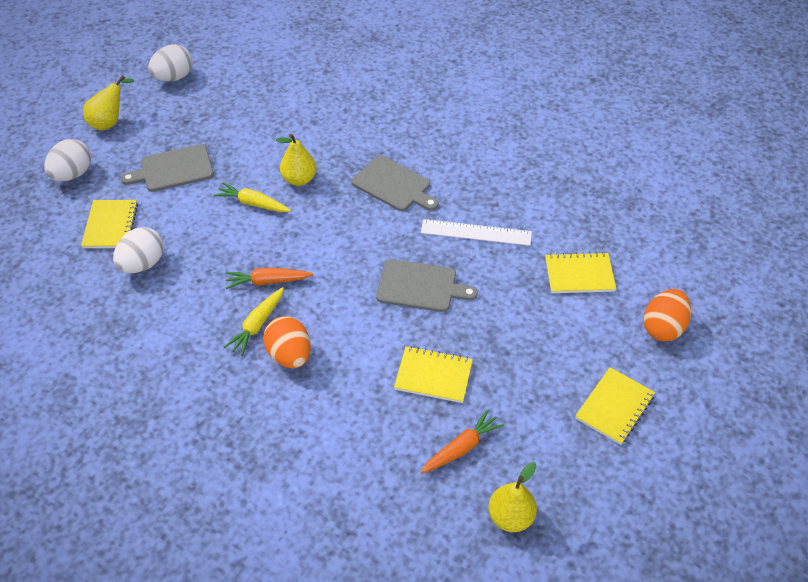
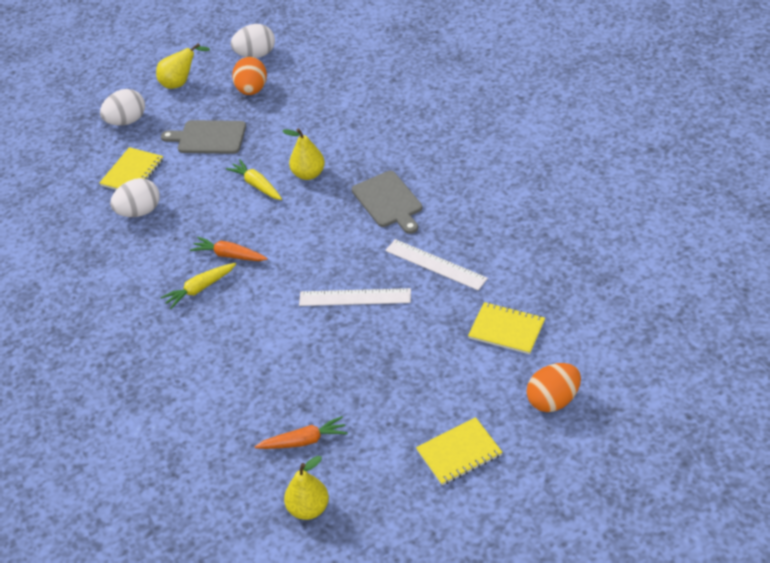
camera: 30 degrees right, 5 degrees down
(290, 355) = (211, 321): orange egg -> orange egg (252, 90)
(420, 286) = (355, 297): grey cutting board -> white ruler
(433, 376) = (318, 376): yellow notebook -> none

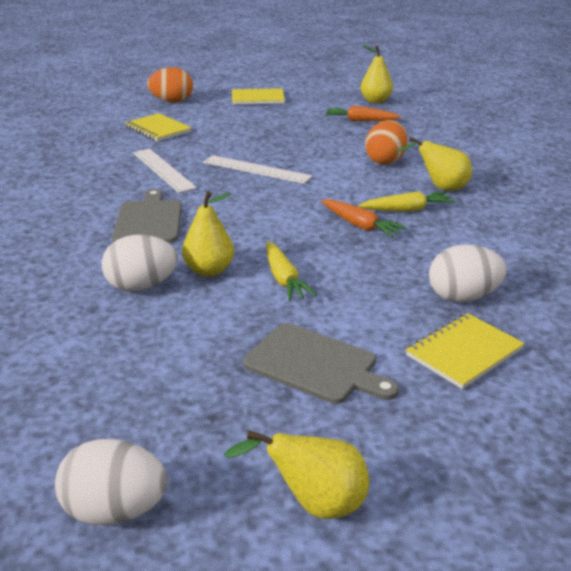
camera: 160 degrees left, 15 degrees down
(126, 121) = (458, 453): white egg -> white egg (141, 286)
(180, 332) = (440, 188): none -> yellow pear
(252, 90) = (186, 425): orange egg -> orange egg (385, 161)

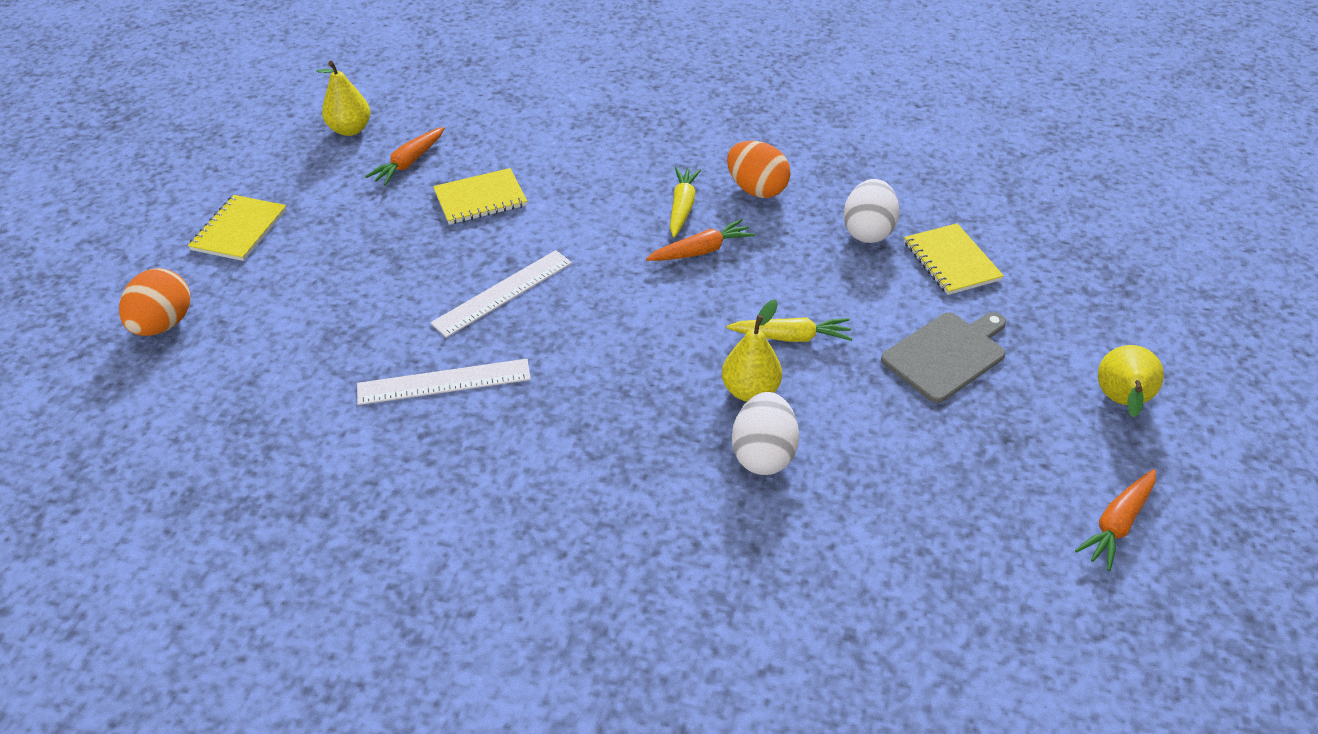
camera: 70 degrees left, 15 degrees up
(115, 510) = (1116, 524): white egg -> orange carrot
(149, 220) = (598, 422): grey cutting board -> none
(158, 129) = (280, 361): yellow notebook -> yellow notebook (480, 199)
(385, 161) = (548, 182): orange egg -> orange egg (756, 189)
(440, 188) = (644, 168): yellow pear -> none

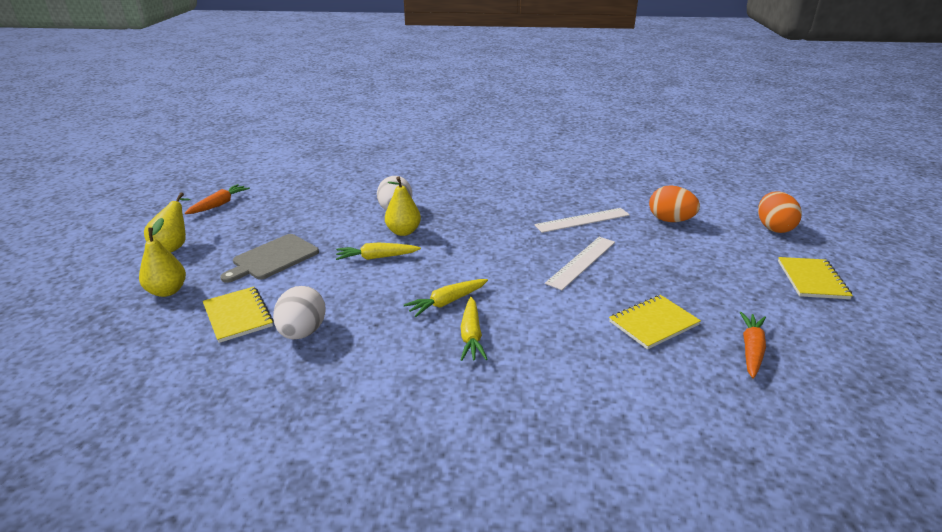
camera: 170 degrees right, 15 degrees down
(350, 129) = (853, 380): yellow pear -> yellow pear (167, 291)
(701, 251) = (447, 302): orange carrot -> yellow carrot
(756, 189) = (403, 361): orange egg -> orange egg (670, 220)

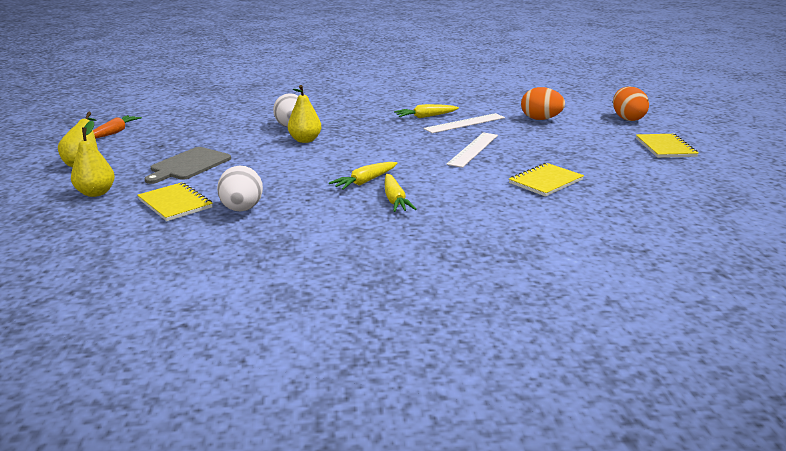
camera: 10 degrees left, 5 degrees down
(376, 257) = (288, 158): yellow carrot -> yellow carrot (425, 117)
(751, 350) = (627, 191): orange carrot -> none

